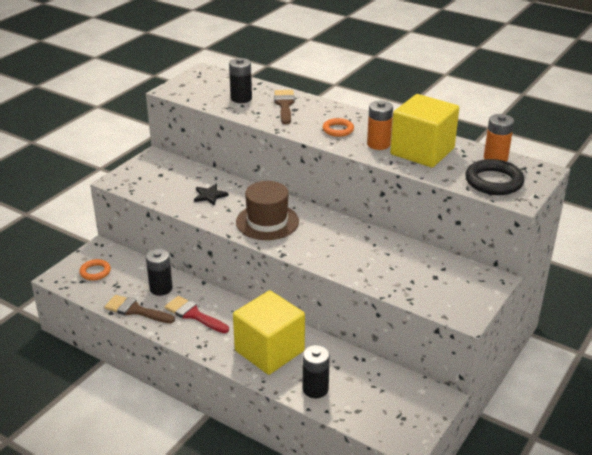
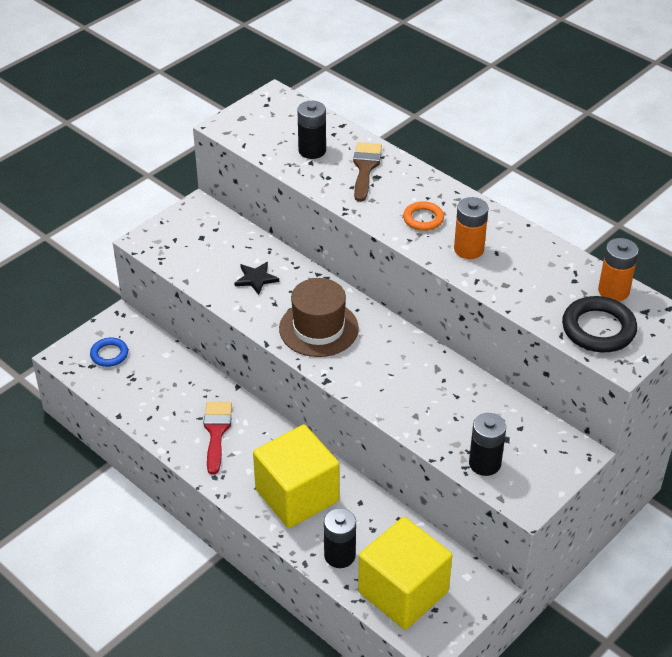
camera: 10 degrees right, 10 degrees up
(95, 272) = (109, 354): orange ring -> blue ring
(135, 310) = (148, 416): brown brush -> none
(161, 288) = (184, 389): black battery -> black battery (484, 463)
(193, 314) = (216, 432): red brush -> red brush turned 45 degrees clockwise
(422, 151) = (521, 268): yellow cube -> yellow cube (403, 592)

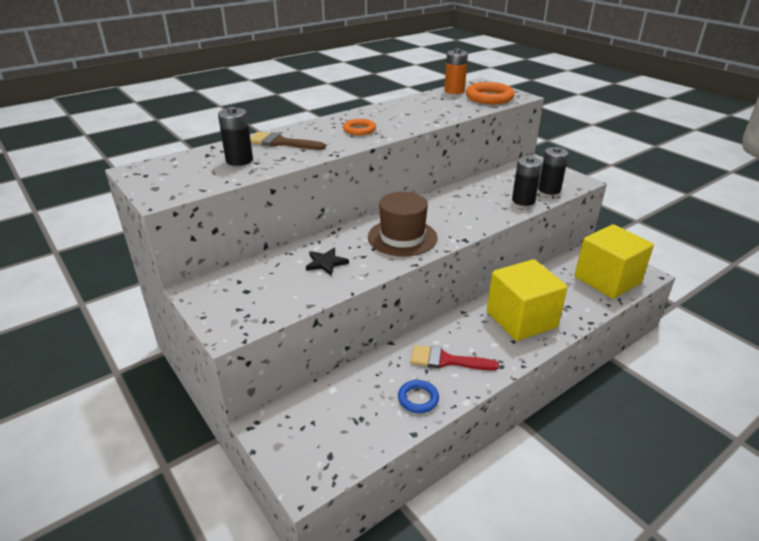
camera: 80 degrees left, 10 degrees down
(109, 354) = (317, 437): blue ring -> blue ring (418, 399)
(339, 555) = (580, 304): black battery -> black battery (523, 200)
(469, 249) = (401, 120): orange battery -> none
(598, 329) = (489, 97): black ring -> orange ring

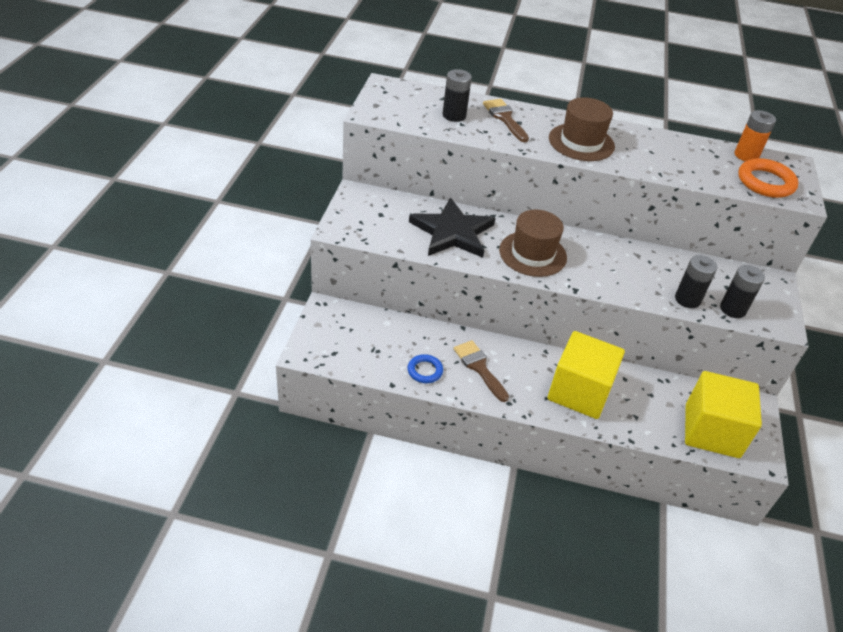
camera: 45 degrees right, 10 degrees up
(326, 263) = (452, 232): black star -> black star, size x2.23
(359, 130) = (581, 142): orange ring -> brown hat
(446, 360) = (479, 367): red brush -> brown brush

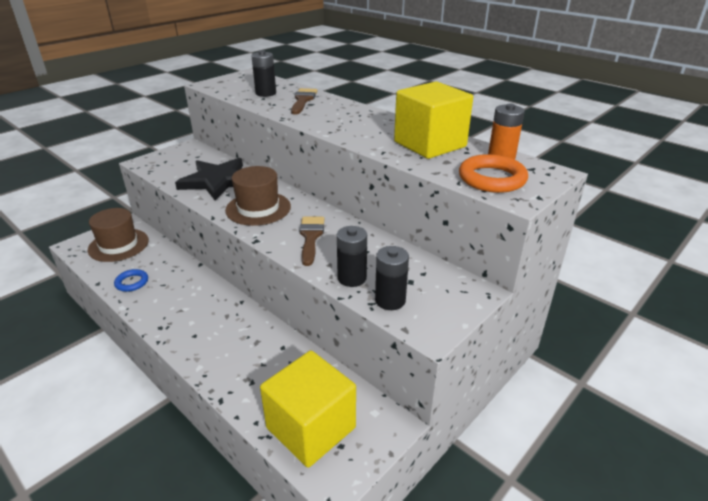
camera: 35 degrees right, 10 degrees down
(479, 367) = (173, 294): brown brush -> brown brush (311, 237)
(579, 392) = (227, 341): yellow cube -> yellow cube (430, 144)
(581, 142) = (343, 122): brown hat -> brown hat (118, 245)

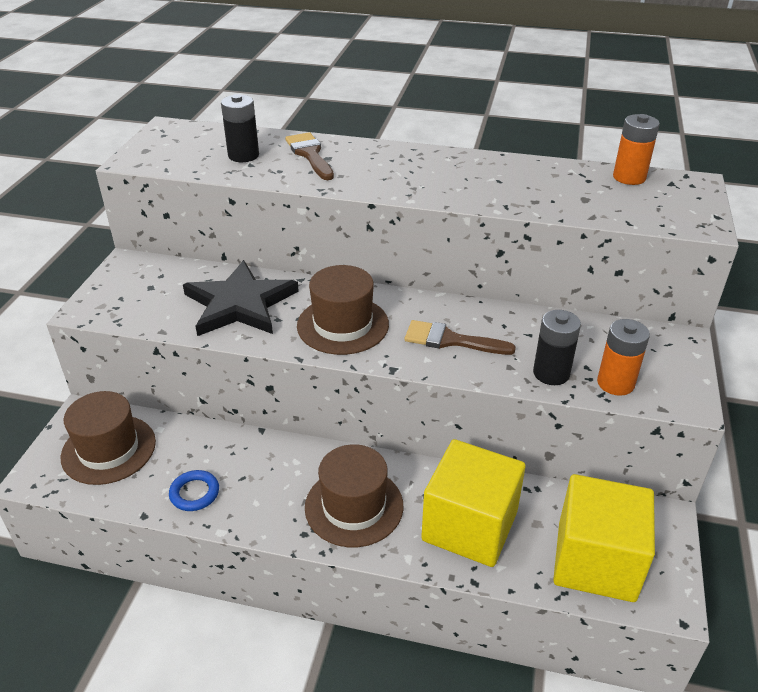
camera: 30 degrees left, 5 degrees up
(202, 325) = (354, 506): none -> brown hat
(311, 237) = (450, 340): brown brush -> brown brush turned 45 degrees counterclockwise
(390, 300) = (615, 383): black battery -> orange battery
(430, 144) = (540, 181): yellow cube -> yellow cube (469, 526)
(492, 179) = (653, 208): orange ring -> none

